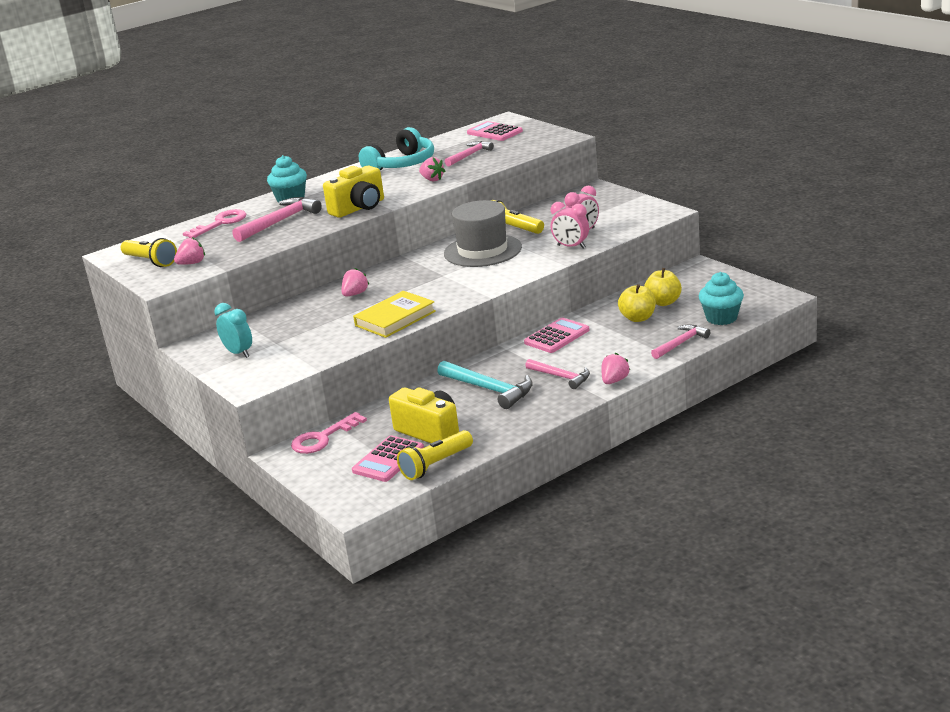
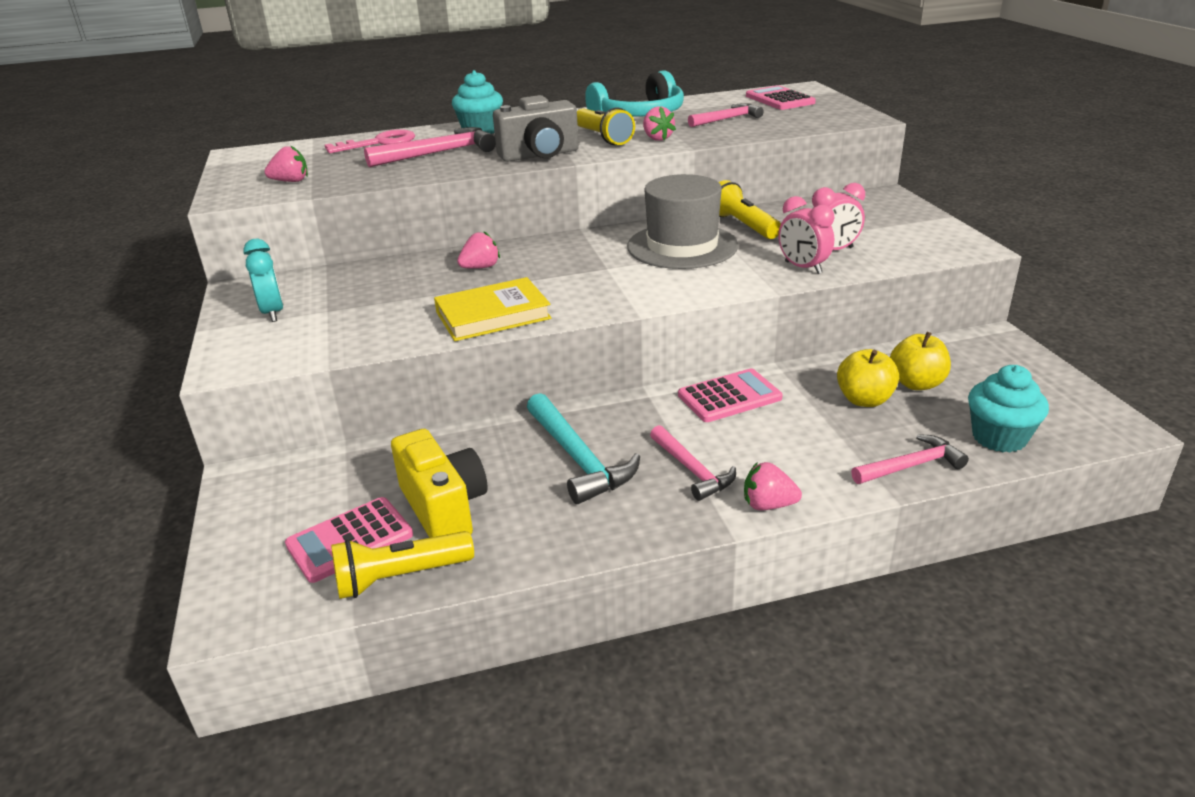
camera: 20 degrees right, 5 degrees up
(150, 261) = (256, 170): yellow flashlight -> yellow flashlight (603, 138)
(323, 438) = (310, 467): pink key -> none
(359, 208) = (540, 155): yellow camera -> grey camera
(614, 381) = (768, 505): pink strawberry -> pink strawberry turned 135 degrees counterclockwise

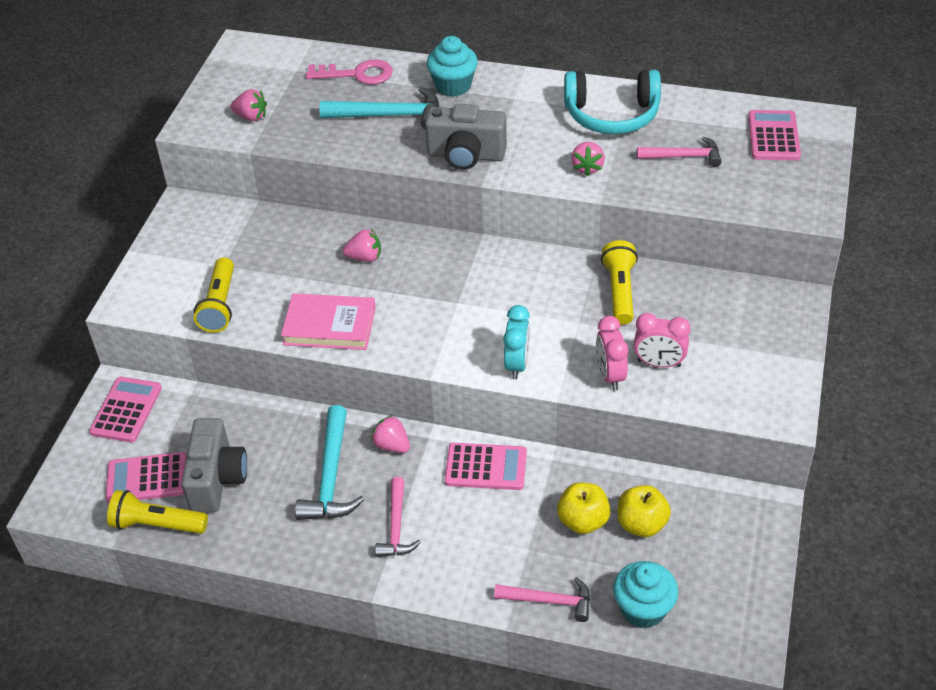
camera: 30 degrees right, 15 degrees up
(271, 491) = (126, 410): none -> pink calculator
(273, 313) = (187, 251): turquoise clock -> turquoise clock (517, 364)
(439, 153) = (390, 115): pink hammer -> turquoise hammer
(444, 508) = (217, 479): yellow camera -> grey camera
(493, 315) = (329, 326): yellow book -> pink book
(603, 138) = (543, 146): yellow flashlight -> yellow flashlight (219, 305)
(682, 246) = (542, 299): grey hat -> none
(768, 505) = (418, 583): pink strawberry -> pink strawberry (392, 445)

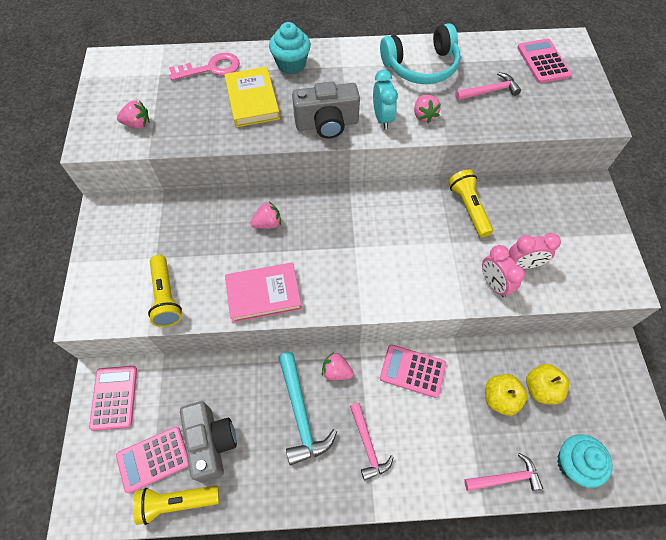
camera: 20 degrees left, 15 degrees up
(390, 115) = (252, 100): turquoise hammer -> yellow book
(486, 467) = (412, 371): pink calculator -> pink calculator turned 150 degrees counterclockwise
(517, 364) = (422, 292): turquoise clock -> turquoise clock (382, 118)

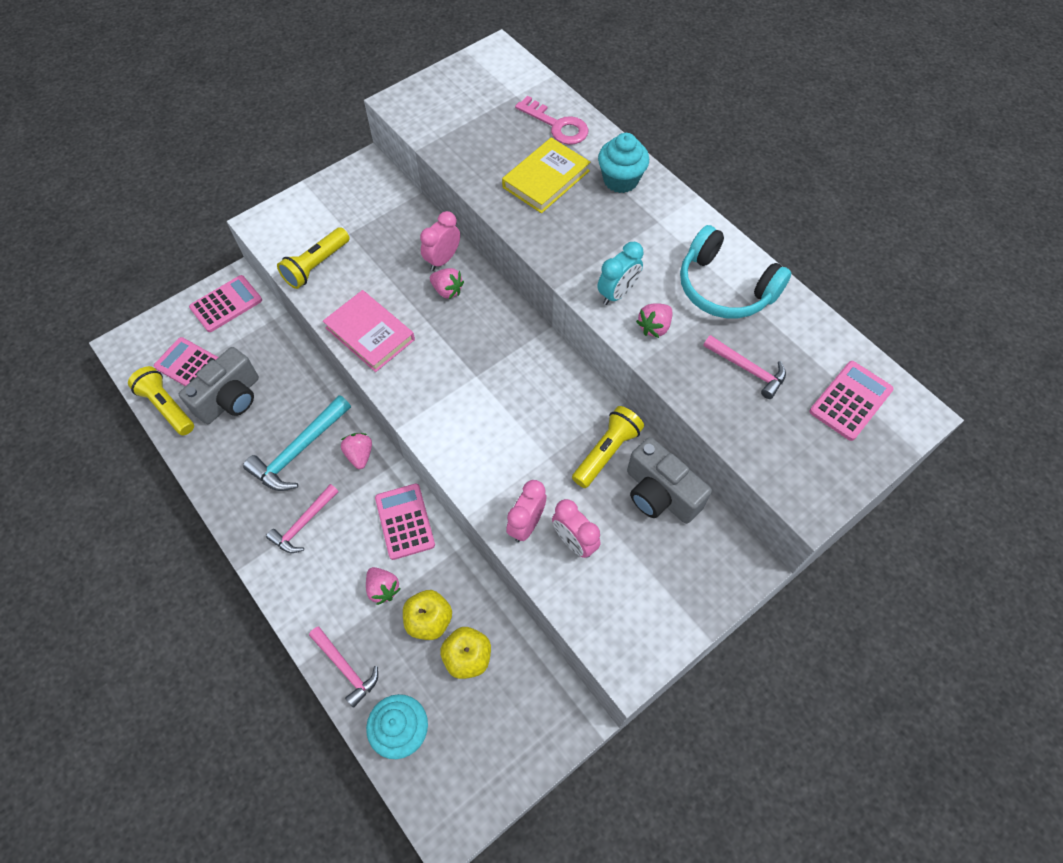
camera: 55 degrees right, 0 degrees up
(137, 124) = (445, 119): pink strawberry -> pink strawberry (383, 588)
(237, 211) = (442, 259): none -> pink clock
(327, 124) = (568, 253): grey camera -> grey camera (660, 494)

